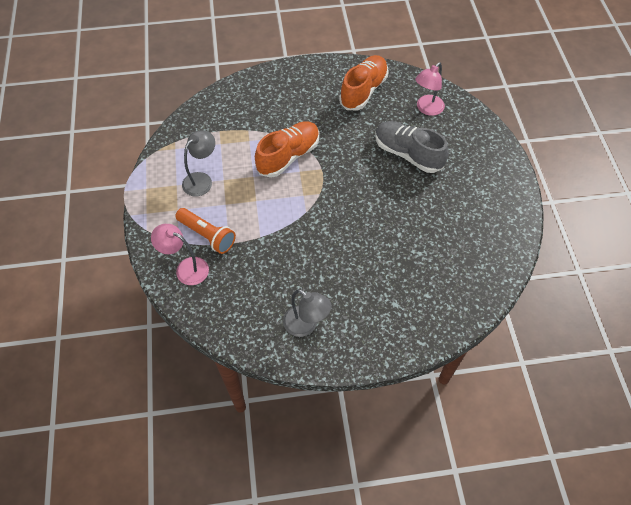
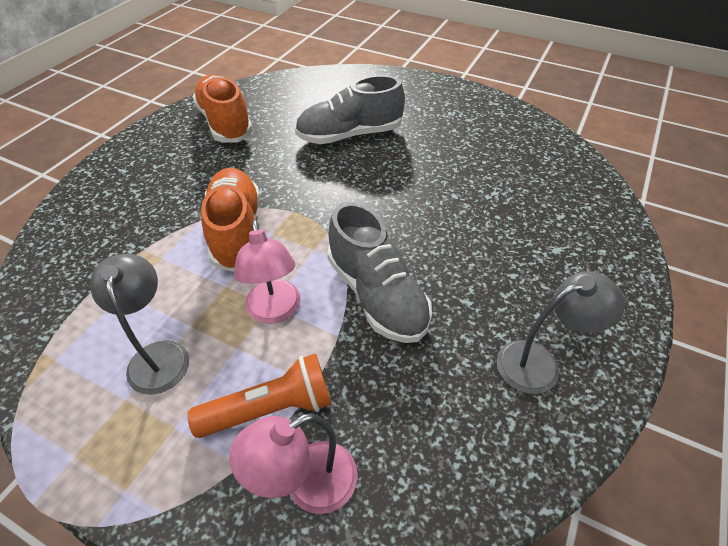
camera: 55 degrees left, 10 degrees down
(295, 238) = (377, 295): none -> grey shoe
(426, 109) = (307, 96): pink lamp -> pink lamp (275, 311)

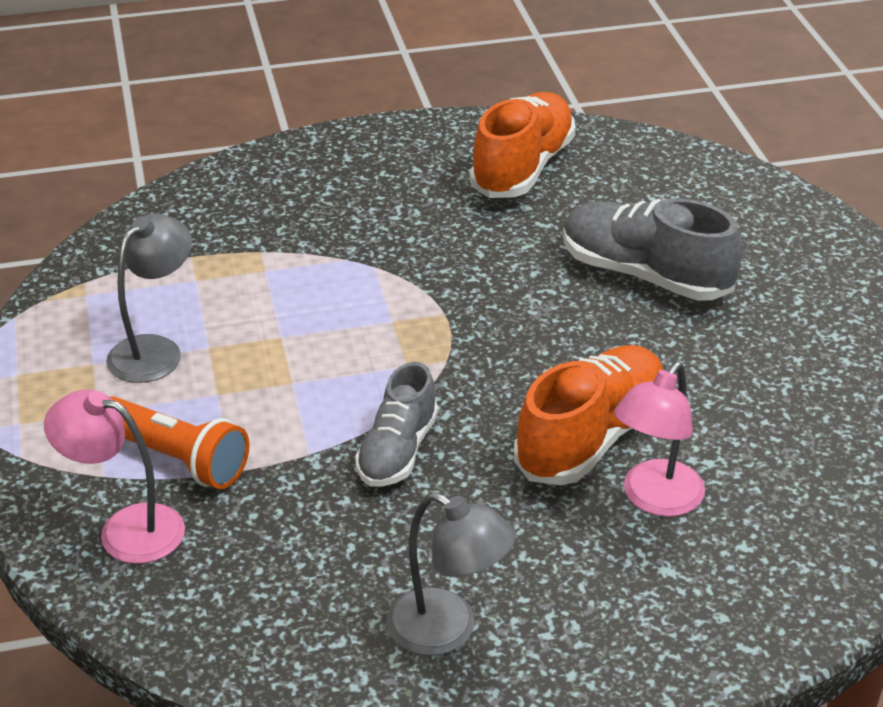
camera: 50 degrees right, 10 degrees down
(237, 231) = (362, 294): orange shoe -> orange shoe (591, 438)
(275, 311) = (289, 390): pink lamp -> pink lamp (655, 499)
(377, 295) = (397, 451): grey shoe -> grey shoe, size x0.65

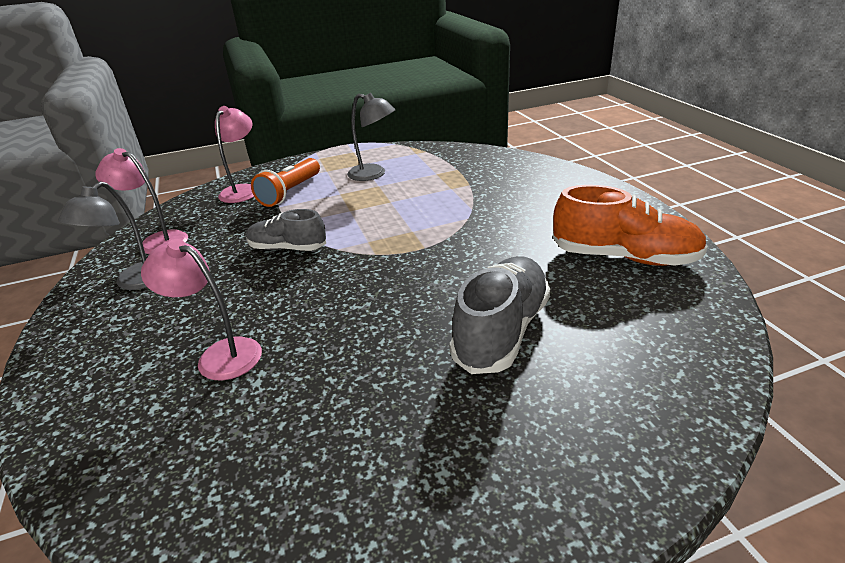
camera: 85 degrees right, 5 degrees down
(304, 630) = (157, 241): none -> pink lamp
(591, 438) = (292, 319): orange shoe -> none

